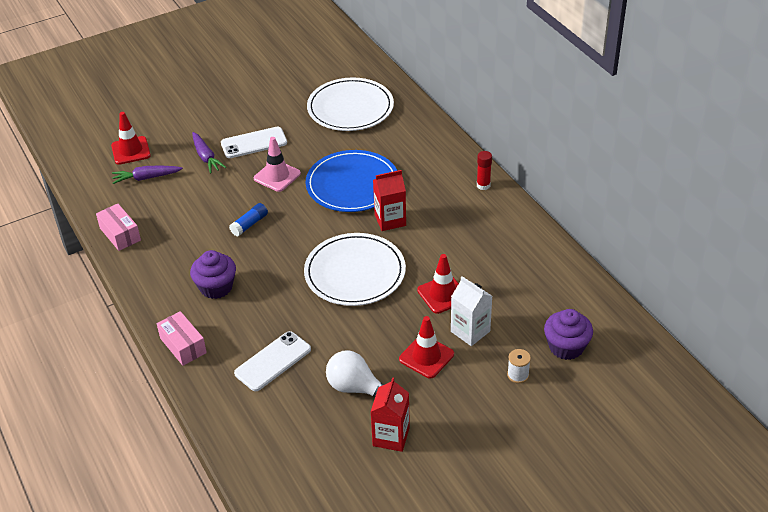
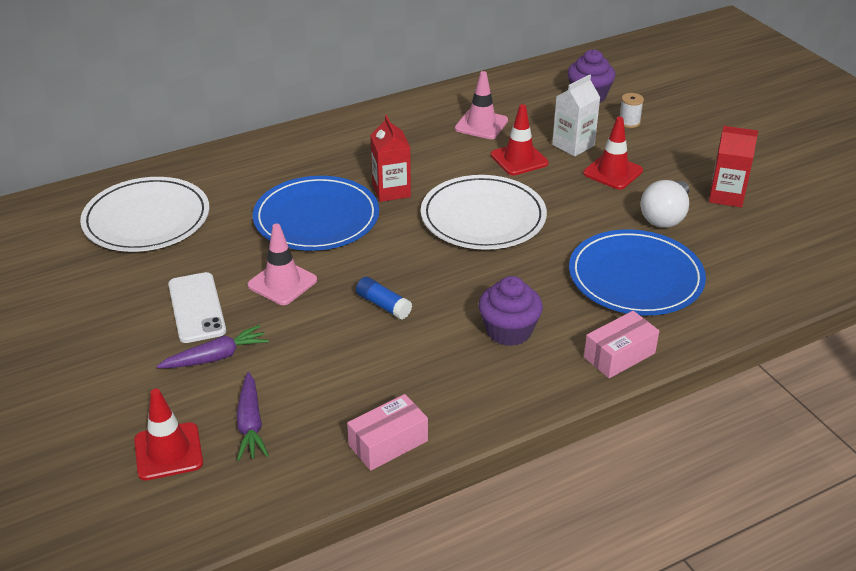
camera: 90 degrees left, 5 degrees down
(273, 361) = (635, 277): white phone -> blue plate
(483, 185) = (339, 127): red glue stick -> none
(498, 270) = (481, 125): none -> pink traffic cone

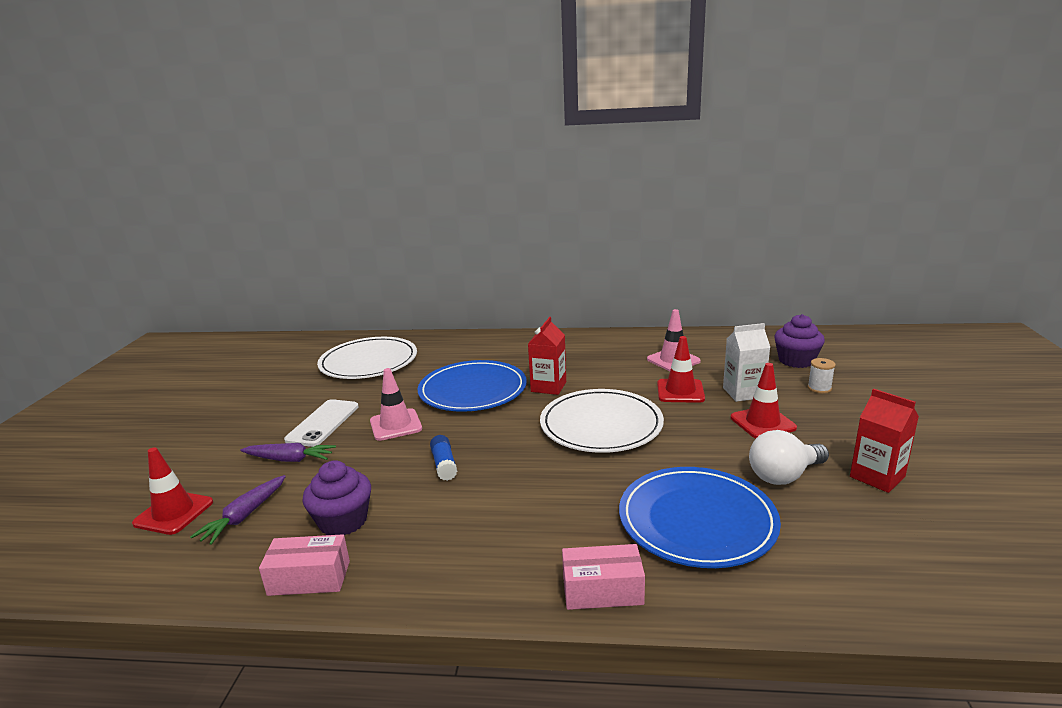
camera: 35 degrees right, 15 degrees down
(509, 331) = (520, 523): purple cupcake -> purple cupcake (343, 521)

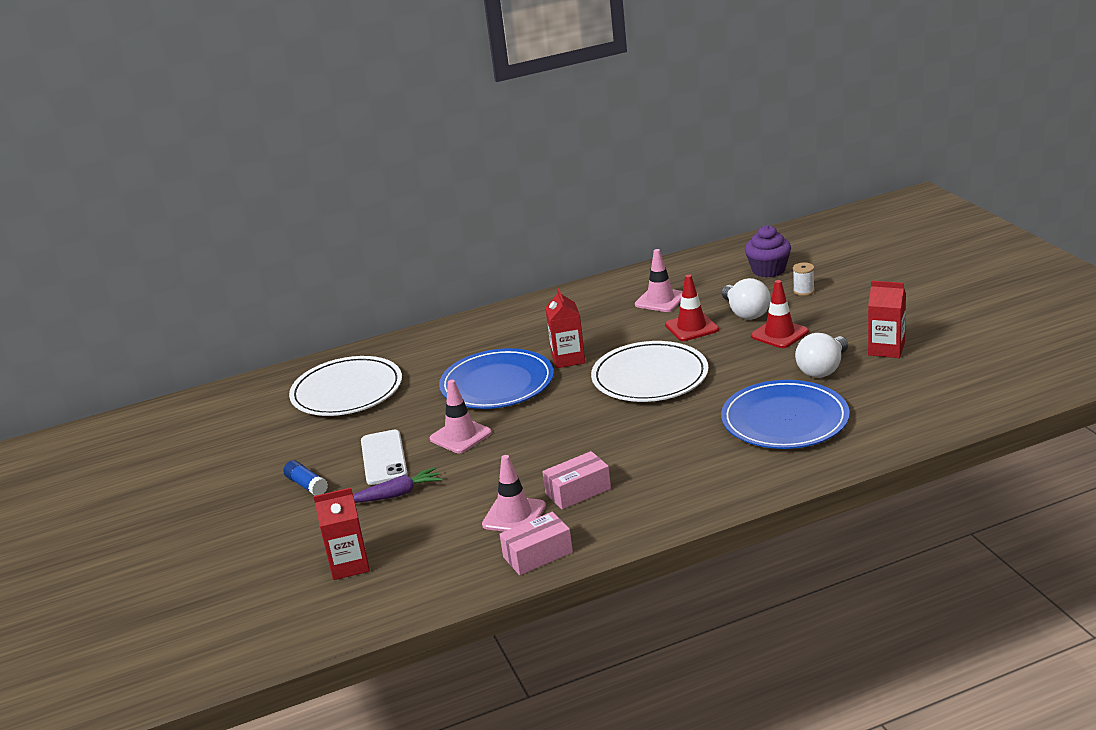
camera: 25 degrees left, 5 degrees up
(174, 513) = (349, 565): red traffic cone -> red carton
(244, 516) = (421, 543): purple carrot -> none
(343, 521) = (514, 515): purple cupcake -> pink traffic cone
(444, 465) = (548, 450): blue glue stick -> blue glue stick (307, 485)
(602, 590) = (757, 482): pink box -> pink box (578, 491)
(743, 393) = (745, 313): white carton -> white light bulb

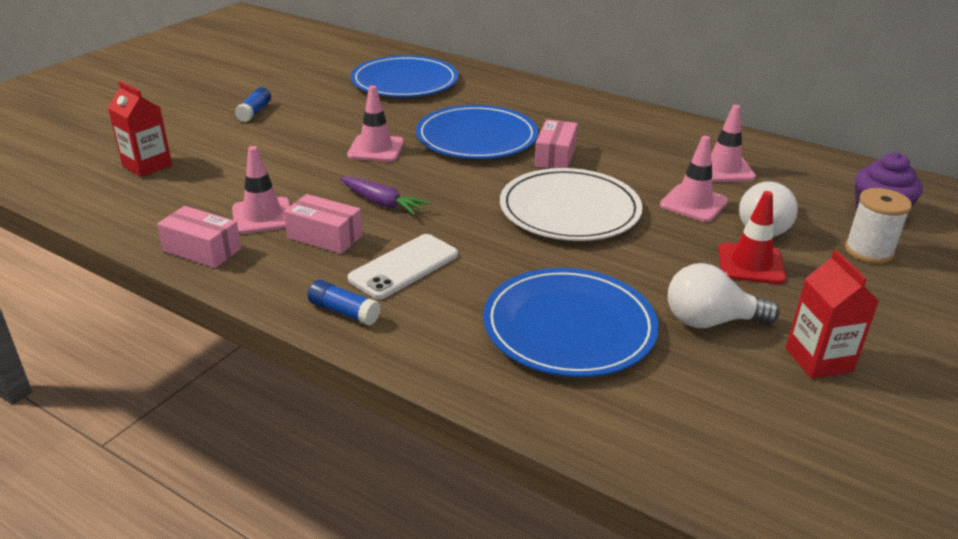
camera: 50 degrees right, 5 degrees up
(347, 391) = (404, 82): white plate -> blue plate
(383, 458) = (316, 128): white phone -> white phone (404, 267)
(396, 494) = (263, 151): purple carrot -> purple carrot (382, 203)
(568, 359) = (555, 156): red carton -> pink box
(688, 504) = (344, 312): none -> blue glue stick
(691, 327) = (693, 203): red traffic cone -> pink traffic cone
(803, 291) = (868, 251): white spool -> white spool, size x1.58

